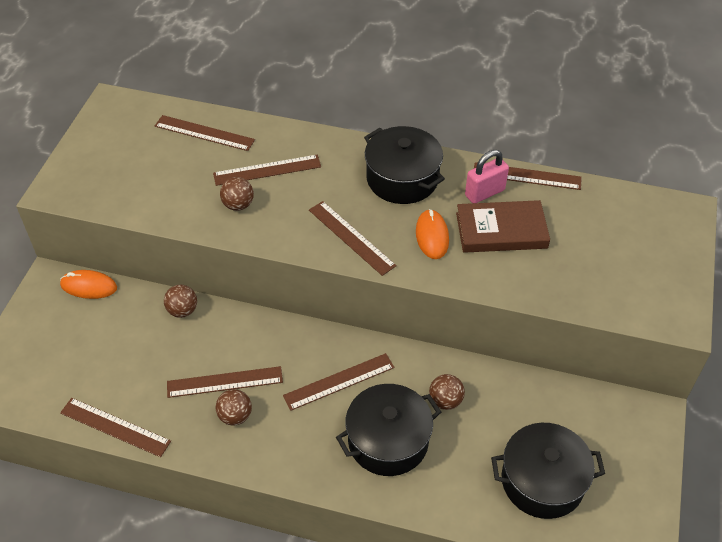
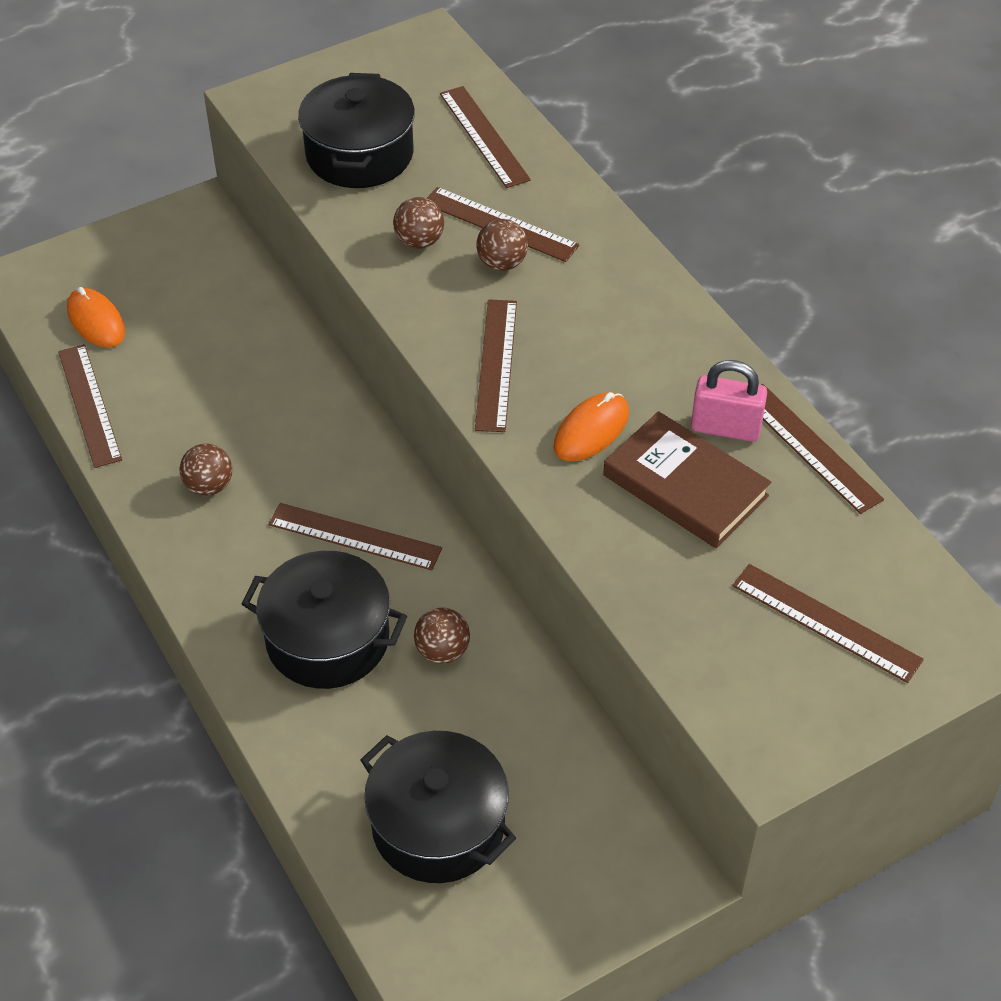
camera: 45 degrees right, 0 degrees up
(89, 286) = (228, 244): orange mouse -> orange mouse (96, 321)
(182, 310) = (288, 337): brown ball -> brown ball (502, 263)
(225, 382) = (240, 443): brown ruler -> brown ruler (826, 622)
(402, 179) = (644, 341): black pot -> black pot (359, 154)

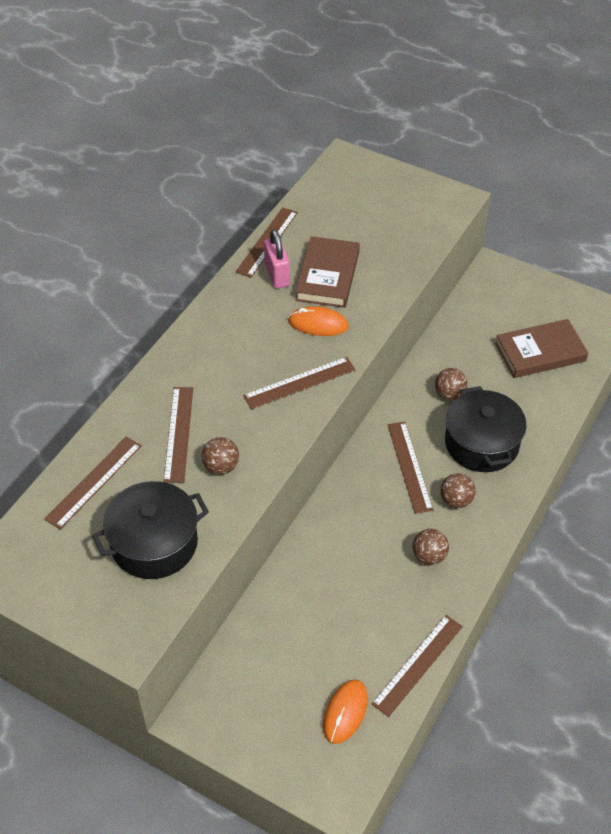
camera: 120 degrees left, 0 degrees up
(438, 825) = (540, 352): black pot -> brown book
(502, 263) = (214, 417): brown ball -> brown ball (456, 500)
(826, 622) = (371, 204): brown ruler -> none

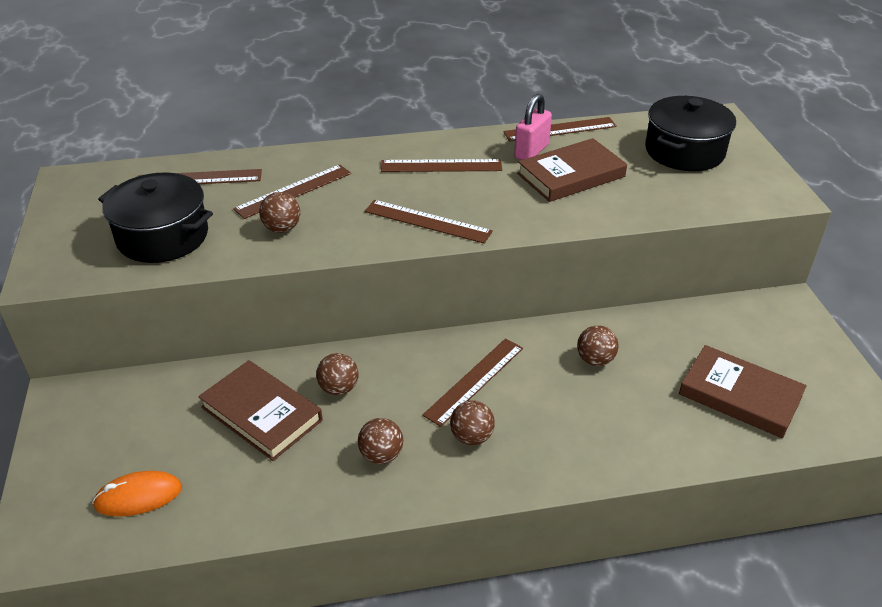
camera: 50 degrees right, 10 degrees down
(318, 324) = (508, 197): orange mouse -> none
(330, 601) = (261, 414): none -> brown book
(347, 543) = (339, 388): none -> brown ball
(418, 664) = (239, 521): brown ruler -> brown ruler (441, 166)
(481, 443) = (565, 416): black pot -> black pot (684, 151)

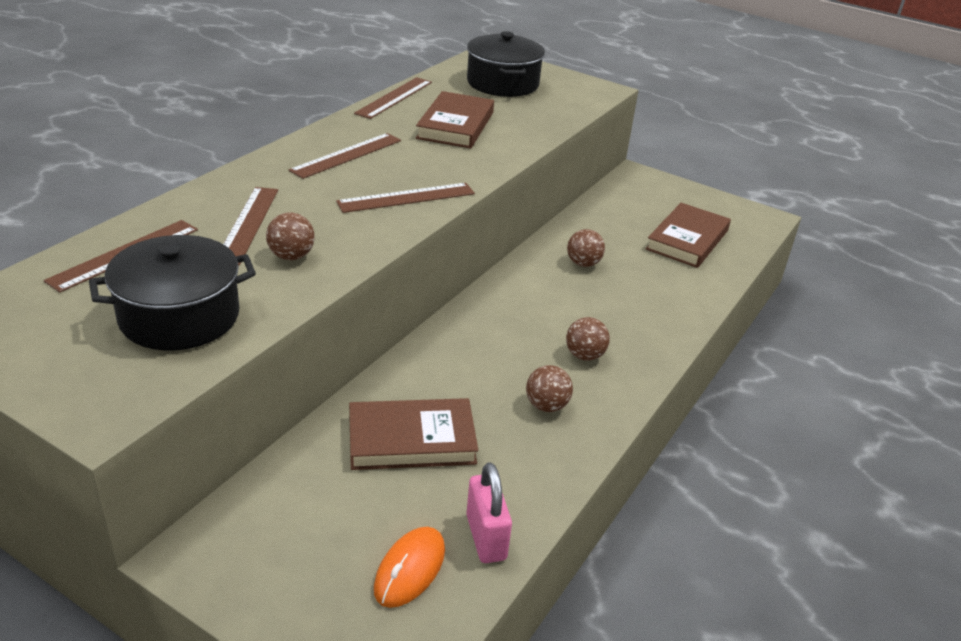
camera: 50 degrees left, 5 degrees down
(339, 388) = (443, 383): brown ball -> none
(474, 381) = (530, 320): brown ruler -> none
(531, 151) = (399, 120): pink padlock -> pink padlock (486, 537)
(740, 395) = (687, 240): brown book -> brown book turned 45 degrees counterclockwise

